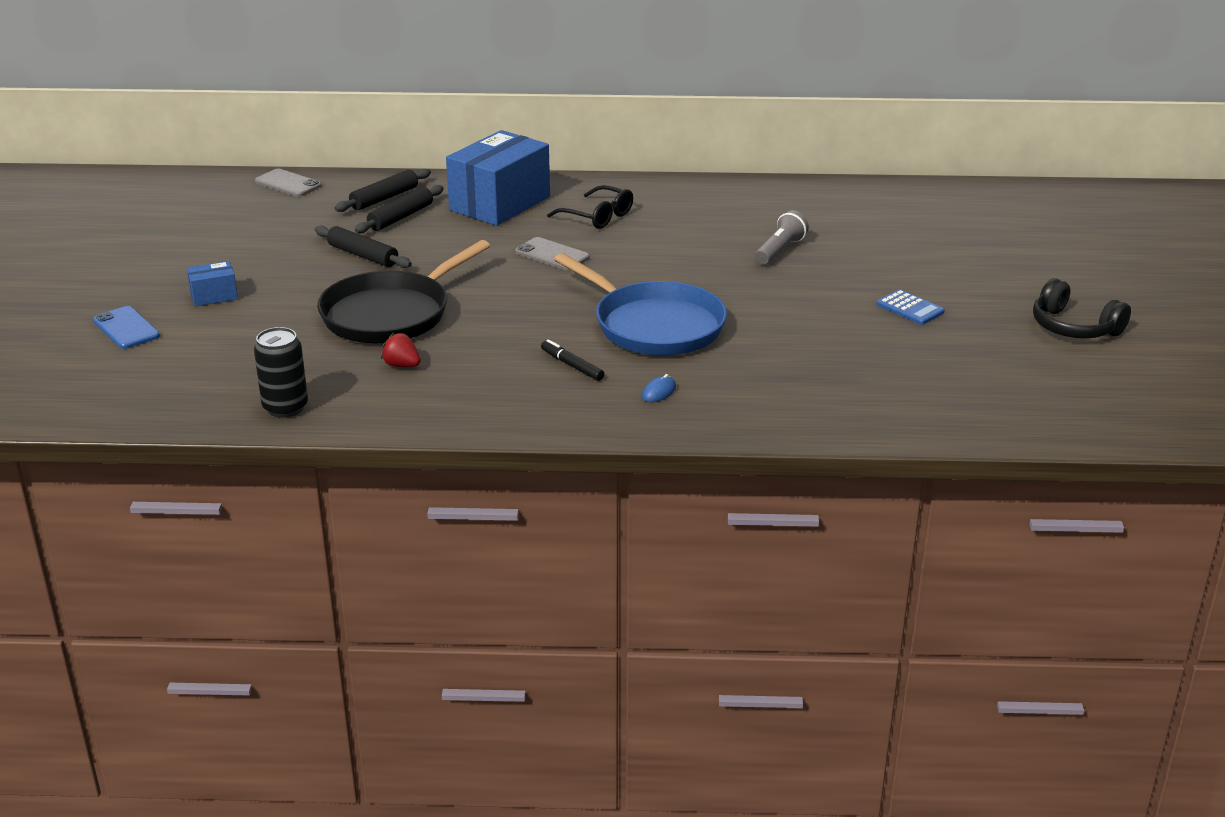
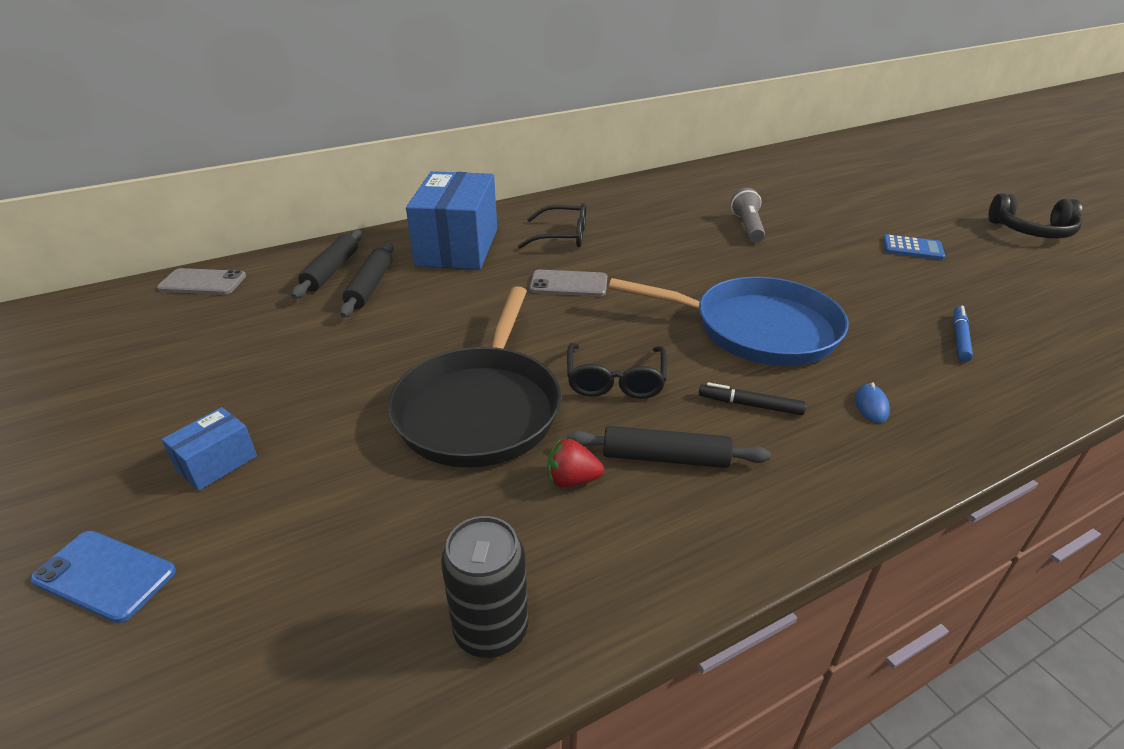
camera: 30 degrees left, 5 degrees up
(363, 255) = (370, 342): black rolling pin -> black rolling pin (665, 457)
(499, 325) = (615, 381): none -> black glasses
(812, 378) = (959, 338): none -> blue marker

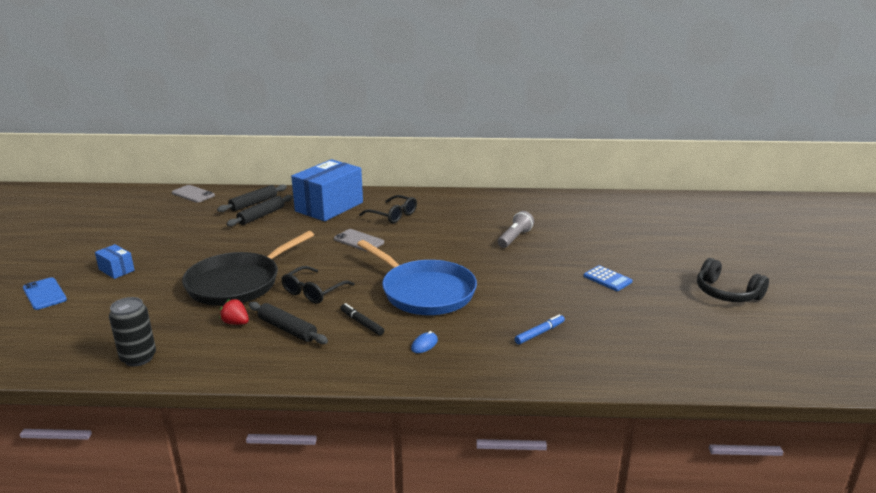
camera: 30 degrees right, 10 degrees down
(217, 463) = (116, 270): blue box -> blue box turned 60 degrees clockwise

